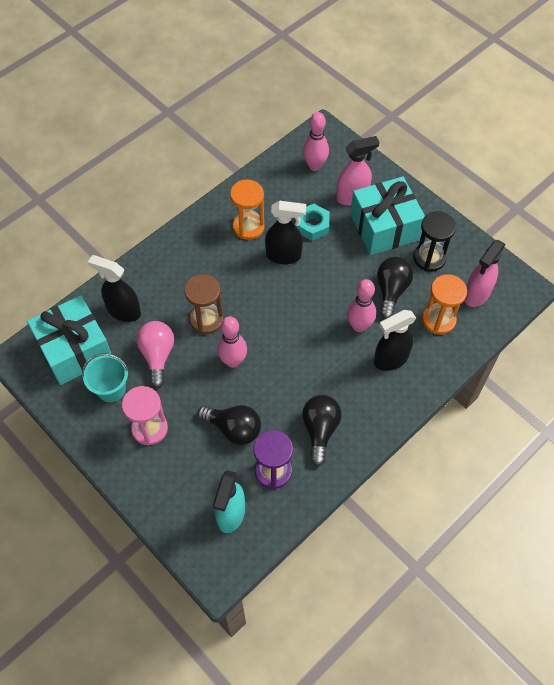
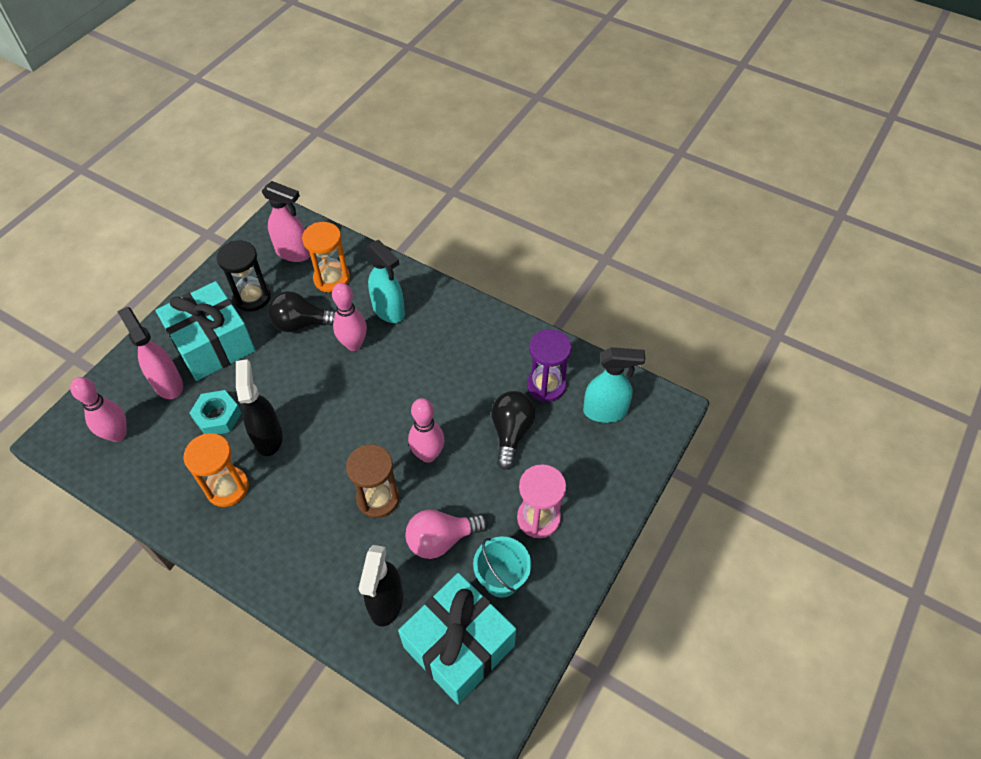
camera: 105 degrees left, 5 degrees down
(320, 430) = (487, 355): black light bulb -> none
(390, 359) = (389, 311): black spray bottle -> turquoise spray bottle

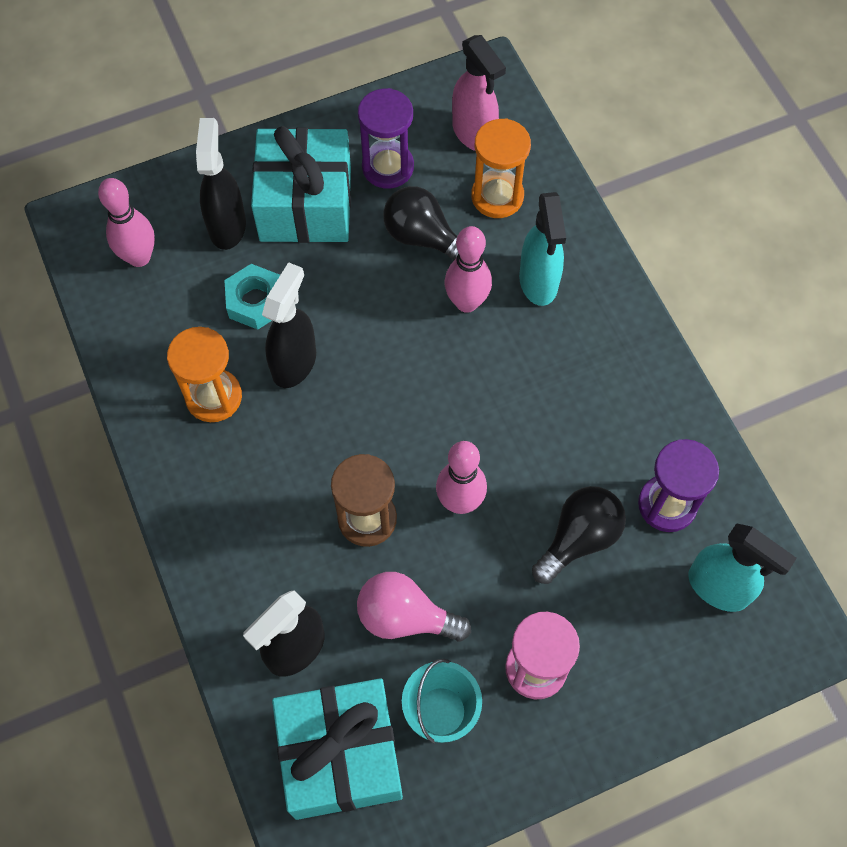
camera: 35 degrees right, 10 degrees up
(168, 383) = (227, 226): pink spray bottle -> black spray bottle
(252, 297) = (388, 167): black hourglass -> purple hourglass

